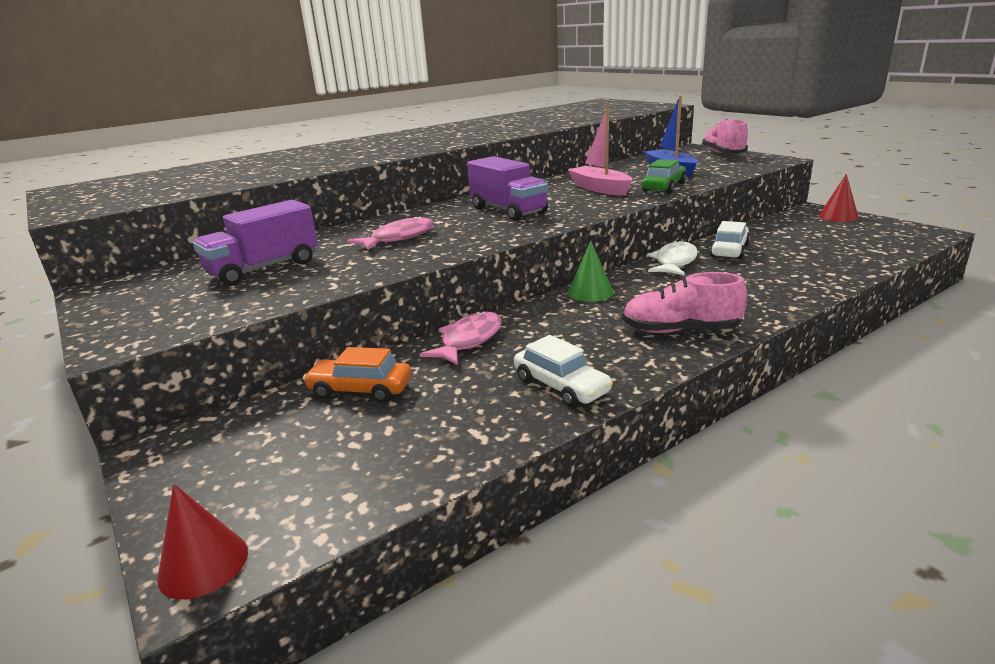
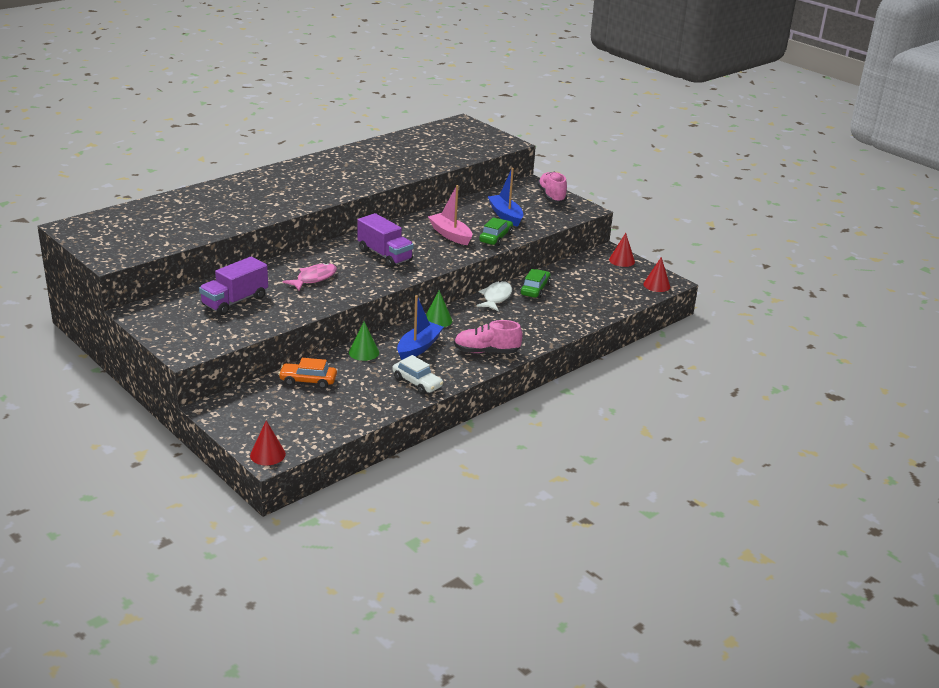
camera: 10 degrees left, 5 degrees up
(469, 340) = (364, 352): pink fish -> green cone
(562, 329) = (418, 347): none -> blue boat
(729, 250) = (535, 289): white car -> green car
(912, 237) = (656, 285): none -> red cone

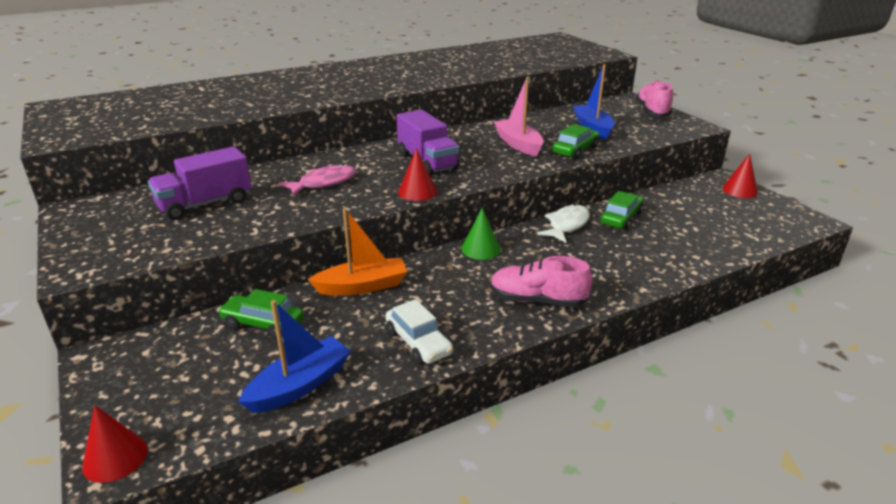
camera: 15 degrees right, 0 degrees up
(308, 381) = (263, 323): orange car -> green car
(364, 352) = (362, 286): green cone -> orange boat
(418, 347) = (441, 286): blue boat -> blue boat (300, 385)
(656, 285) = (792, 224): red cone -> red cone (417, 192)

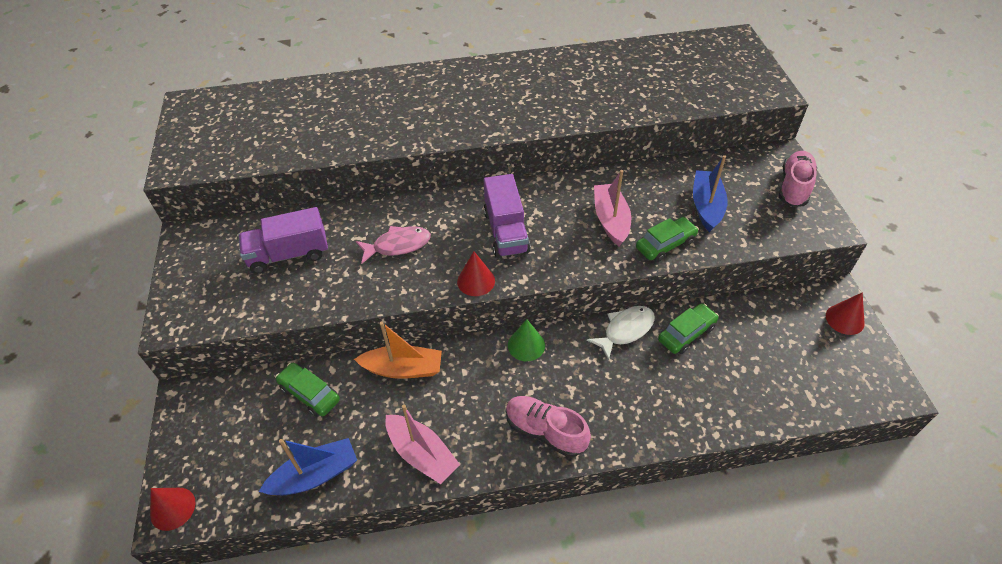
camera: 20 degrees right, 20 degrees up
(418, 342) = (422, 454): white car -> pink boat

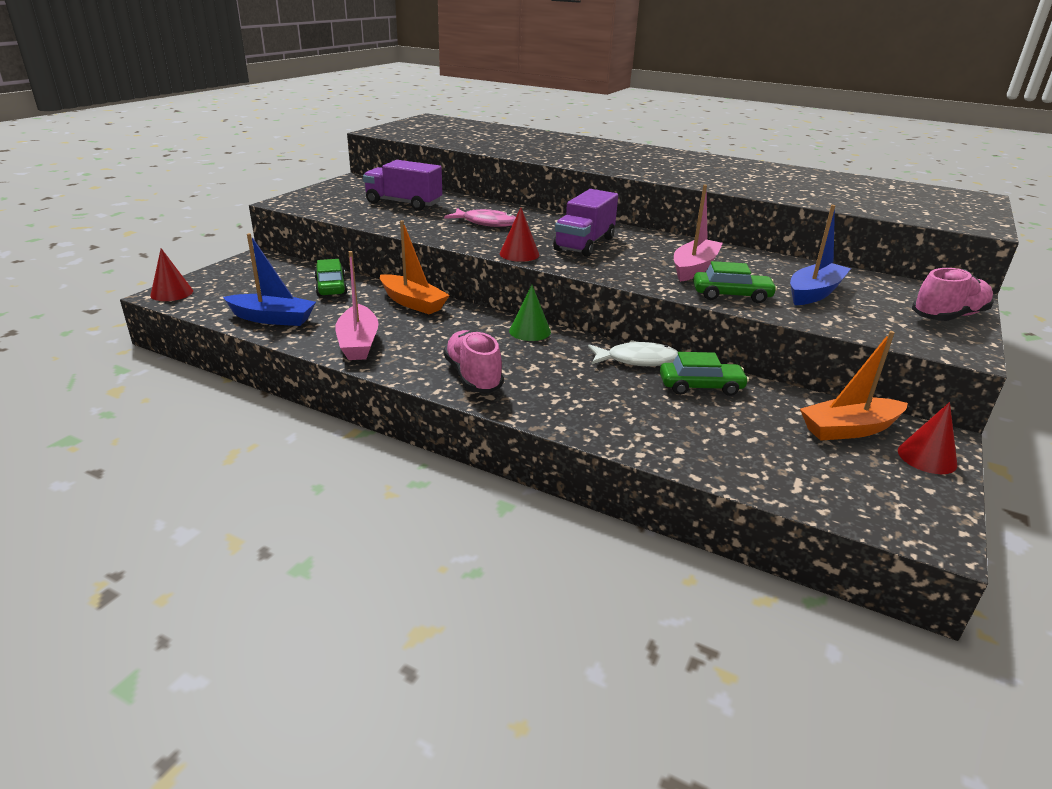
camera: 35 degrees right, 20 degrees down
(792, 320) = (849, 429): none -> orange boat

